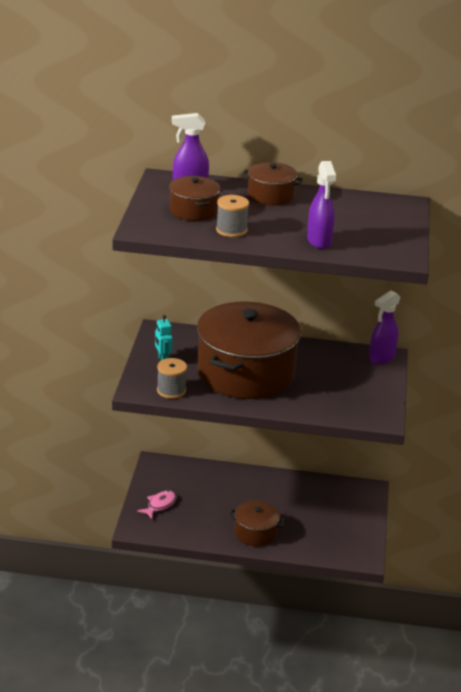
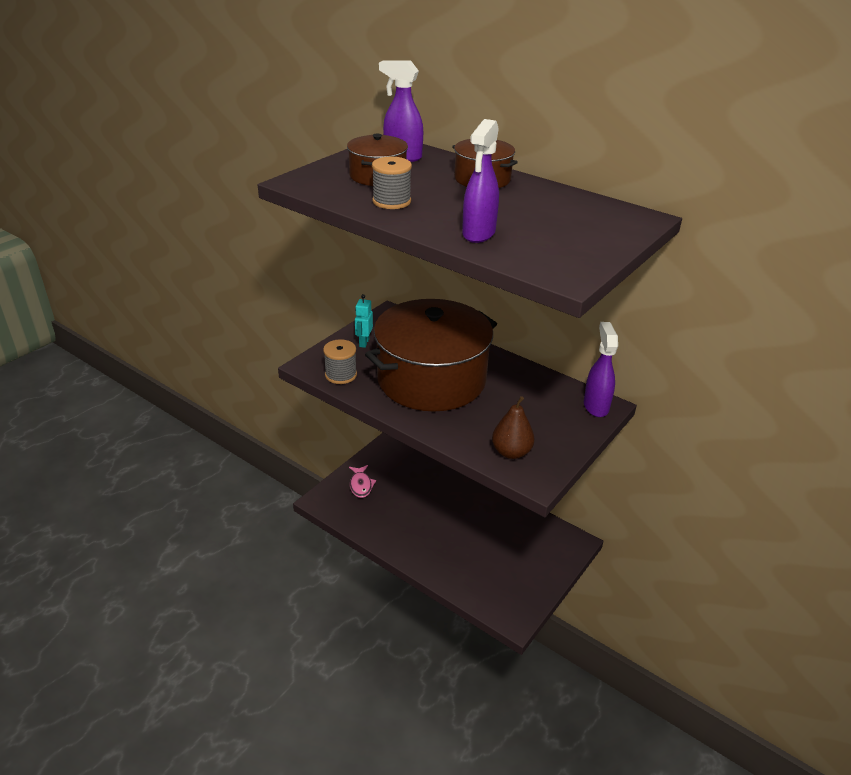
camera: 30 degrees right, 5 degrees up
(160, 505) = (361, 485): pink fish -> pink fish turned 105 degrees clockwise
(255, 533) = (425, 546): brown pot -> none
(351, 407) = (511, 452): none -> brown pear
(381, 358) = (596, 406): purple spray bottle -> purple spray bottle turned 105 degrees clockwise

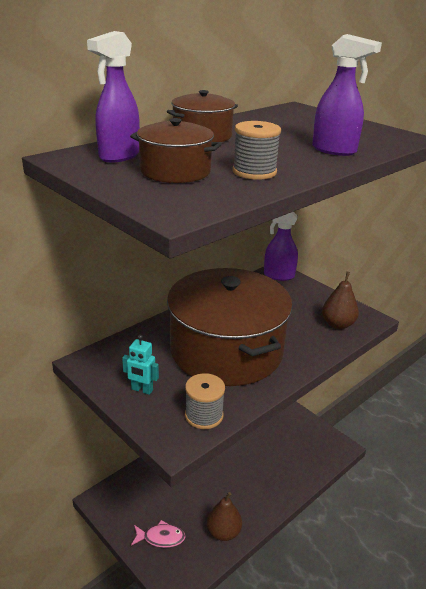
camera: 80 degrees left, 5 degrees down
(374, 524) = (223, 532): none -> brown pear

